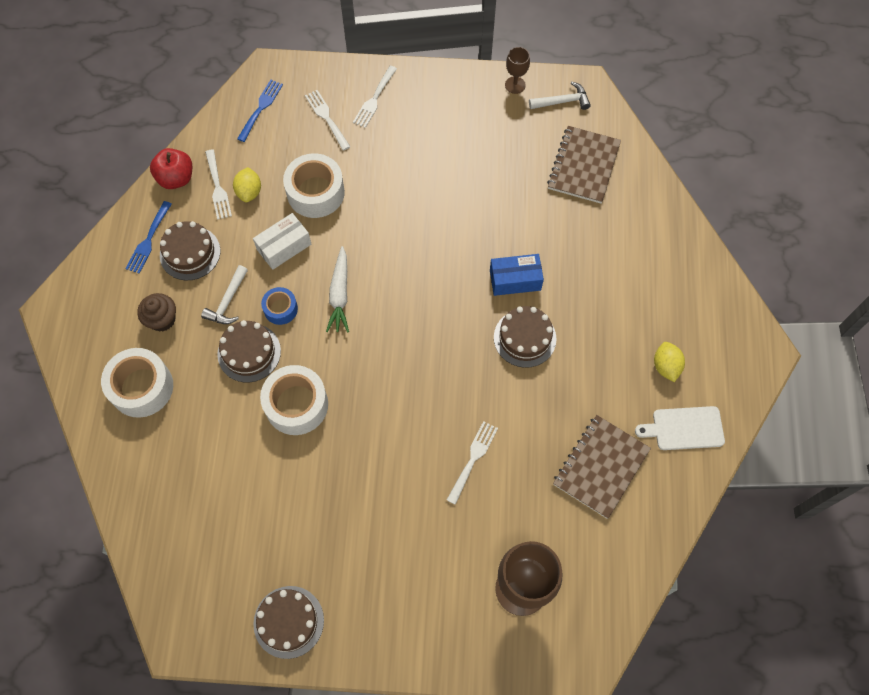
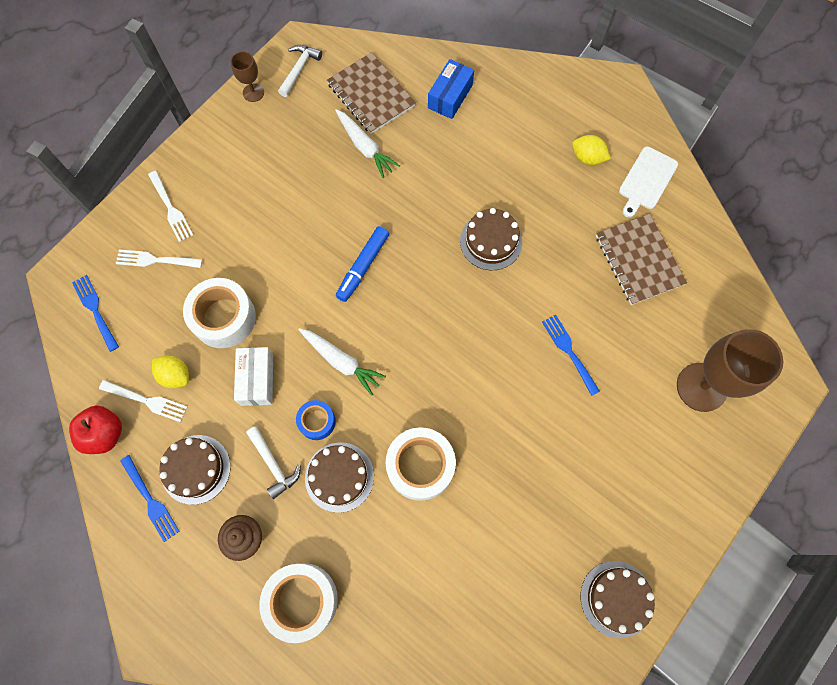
camera: 55 degrees left, 5 degrees up
(429, 258) = (363, 266): none -> blue marker
(473, 459) = (569, 351): white fork -> blue fork
(515, 280) = (434, 214): blue box -> blue box (450, 96)
(533, 192) = (365, 147): none -> white carrot

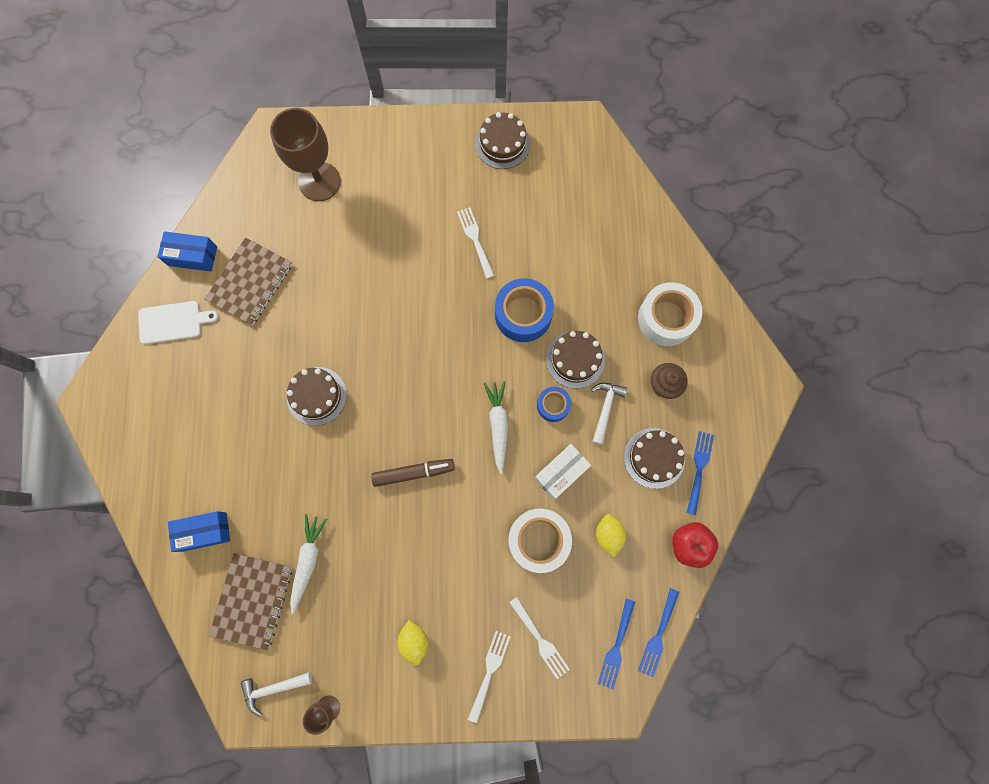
camera: 130 degrees left, 5 degrees up
(147, 401) = (643, 537): white fork -> white fork (475, 240)
(363, 266) = (413, 473): blue marker -> brown marker
(420, 466) = (523, 314): white tape -> blue tape
(569, 351) = (362, 280): blue fork -> blue fork (658, 635)
(587, 158) = (184, 379): yellow lemon -> yellow lemon (414, 641)
(700, 232) = (192, 256): none -> blue box

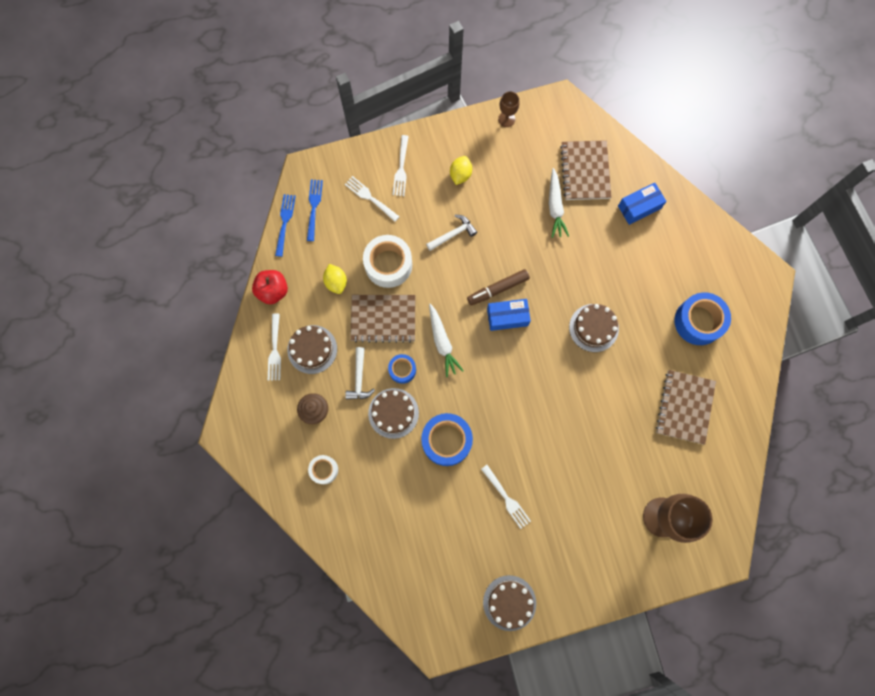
camera: 165 degrees right, 0 degrees up
(173, 322) = (733, 356): white cutting board -> none
(192, 256) = (743, 417): blue box -> blue box (507, 317)
(194, 371) = (698, 321): none -> blue tape
(273, 688) = (549, 121): white hammer -> white hammer (453, 234)
(414, 641) = (460, 174): yellow lemon -> yellow lemon turned 45 degrees clockwise
(561, 473) = (383, 318): white box -> brown notebook
(666, 318) = (324, 470): white tape -> white tape, size x0.56
(699, 469) = (274, 350): blue fork -> white fork

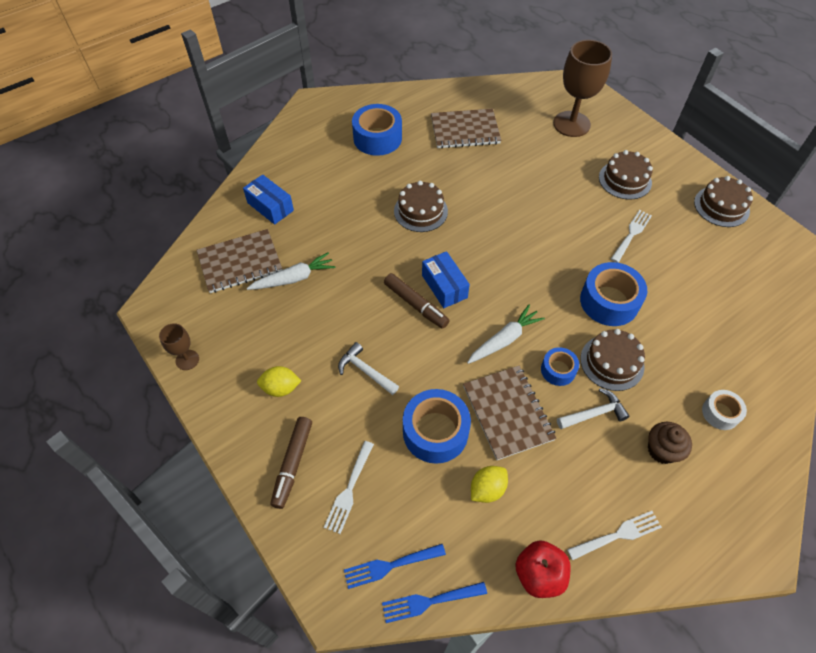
camera: 110 degrees left, 20 degrees down
(312, 349) = (590, 485): brown cake -> brown cake (625, 180)
(388, 265) = (435, 432): white tape -> blue tape
(401, 168) = (292, 464): white fork -> brown marker

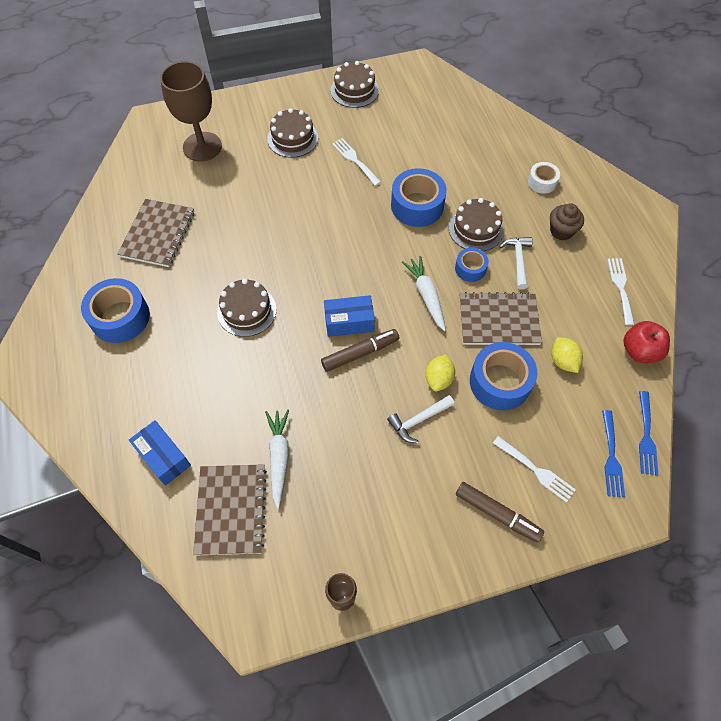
camera: 70 degrees left, 5 degrees up
(270, 206) = (163, 457): blue box -> blue box turned 75 degrees clockwise
(281, 388) = (411, 504): yellow lemon -> yellow lemon (438, 379)

